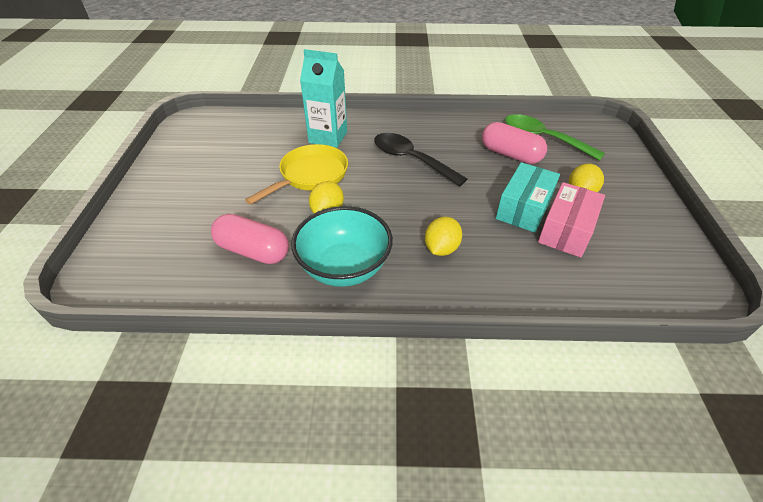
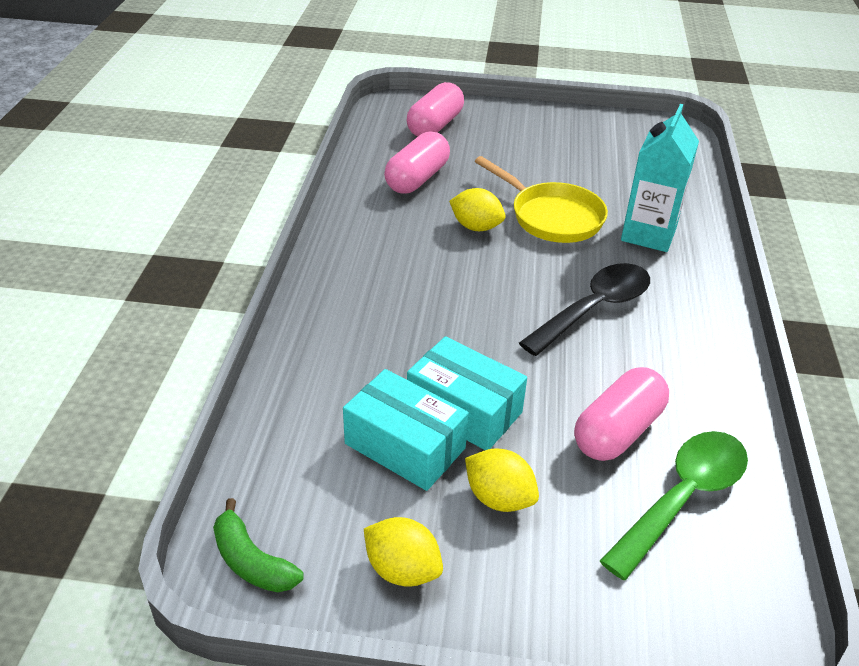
camera: 95 degrees right, 5 degrees down
(152, 246) = (435, 126): none -> pink capsule
(344, 267) = (378, 234): turquoise bowl -> none
(441, 248) = (392, 310): yellow lemon -> yellow lemon (402, 569)
(566, 230) = (405, 446): pink box -> turquoise box
(692, 286) = (252, 561): none -> green banana

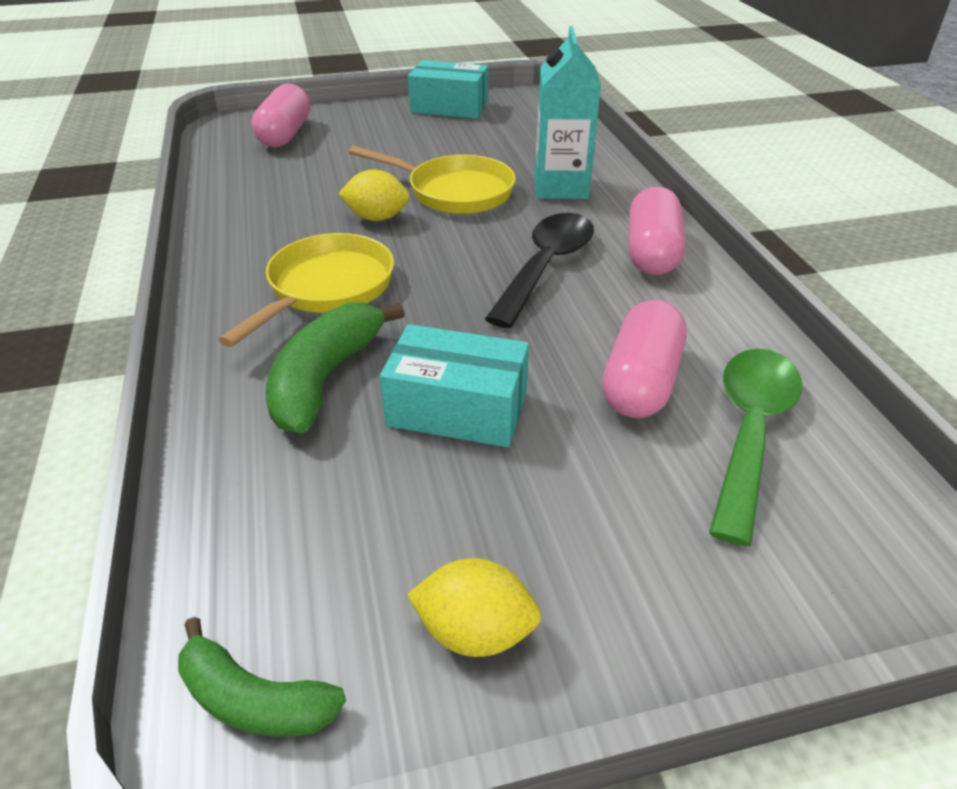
camera: 20 degrees left, 0 degrees up
(379, 358) = (325, 378): none -> green banana
(405, 446) = (404, 472): turquoise box -> turquoise box (449, 107)
(410, 282) = (326, 288): none -> yellow pan
(417, 179) = (287, 186): pink capsule -> pink capsule (652, 252)
(499, 498) = (550, 498): yellow lemon -> none

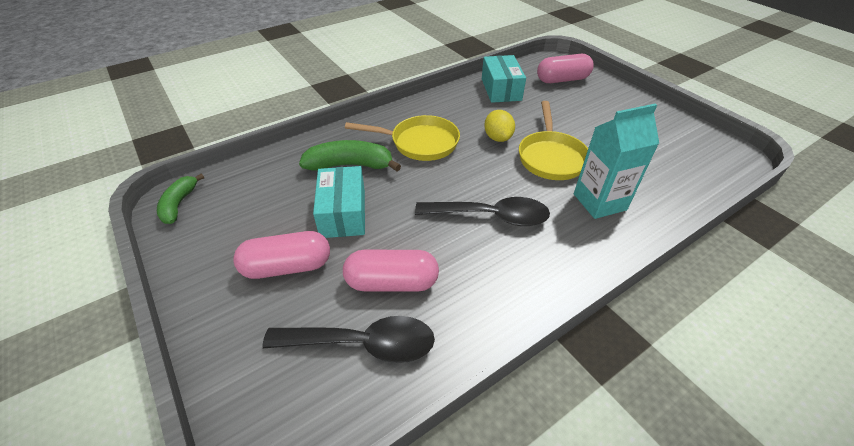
camera: 70 degrees right, 5 degrees up
(449, 107) = (667, 124): turquoise box -> turquoise box (501, 89)
(475, 632) = (208, 254): yellow lemon -> none
(652, 252) = (543, 266): pink capsule -> pink capsule (287, 267)
(749, 431) = (363, 344): green spoon -> black spoon

